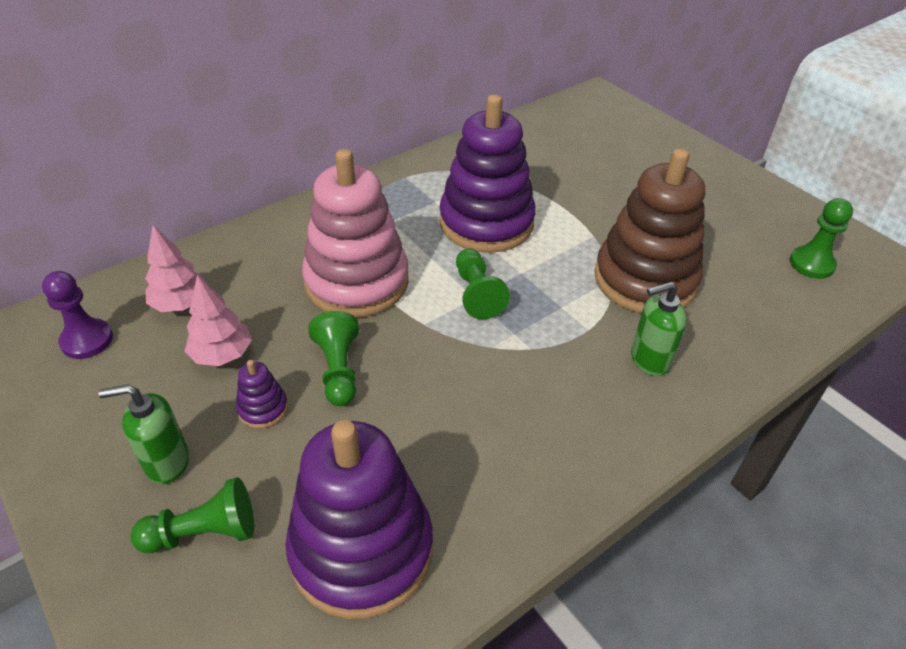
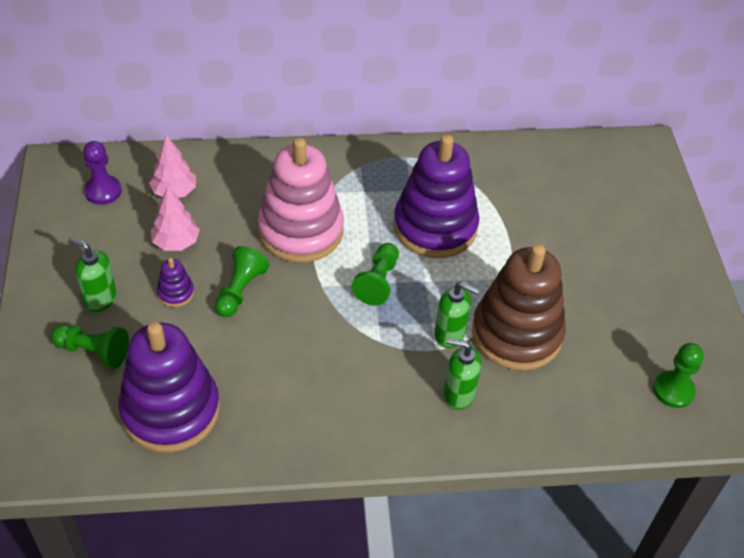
camera: 30 degrees right, 5 degrees up
(589, 309) = (450, 335): none -> green soap dispenser

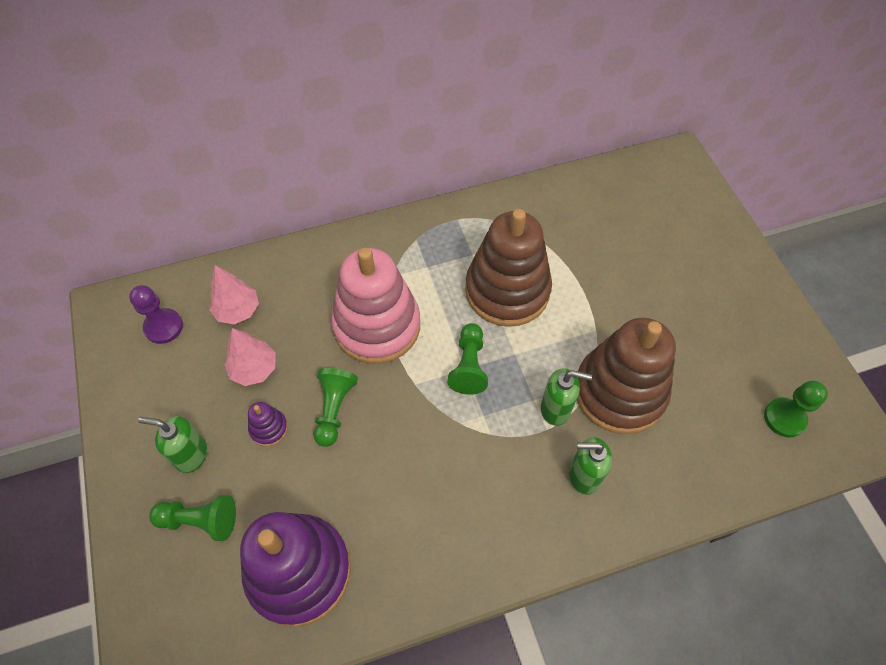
camera: 10 degrees left, 10 degrees up
(435, 227) = (507, 290): purple stacking toy -> brown stacking toy

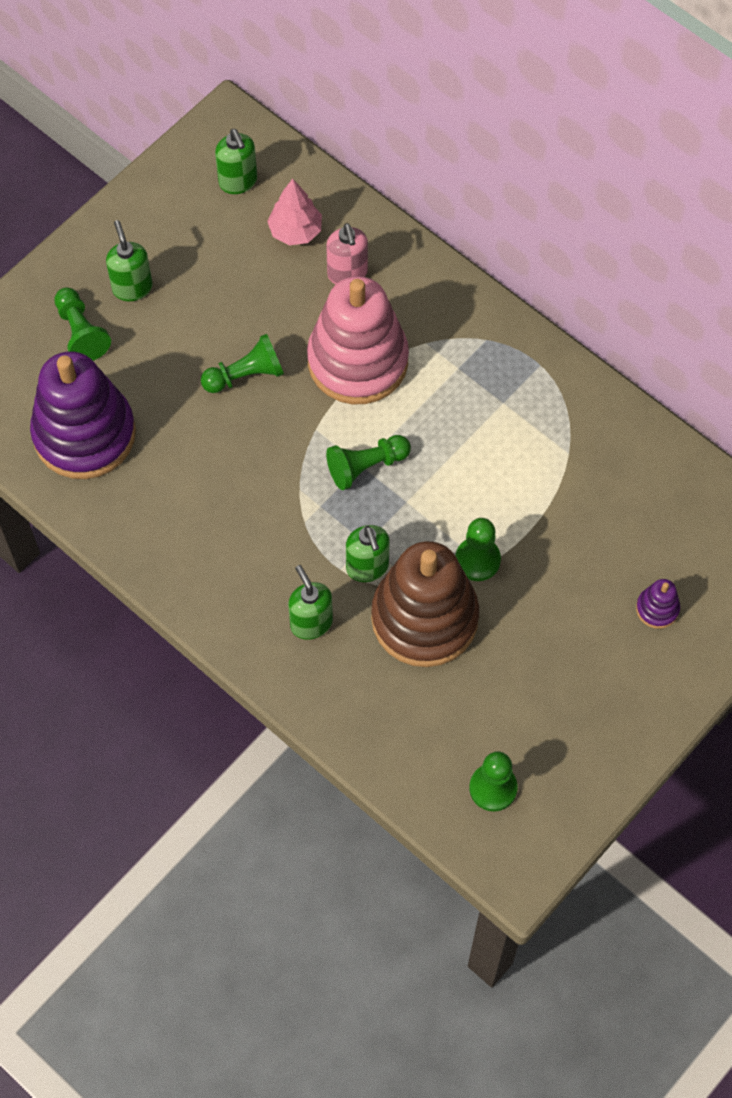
camera: 60 degrees right, 5 degrees up
(163, 327) = (238, 182): purple pawn -> green soap dispenser
(254, 369) = (244, 284): pink tree -> none
(269, 428) = (194, 333): purple stacking toy -> purple stacking toy (657, 609)
(300, 295) = (347, 274): none -> pink soap dispenser
(507, 290) = (479, 458): brown stacking toy -> none
(589, 333) = (477, 560): none -> green pawn

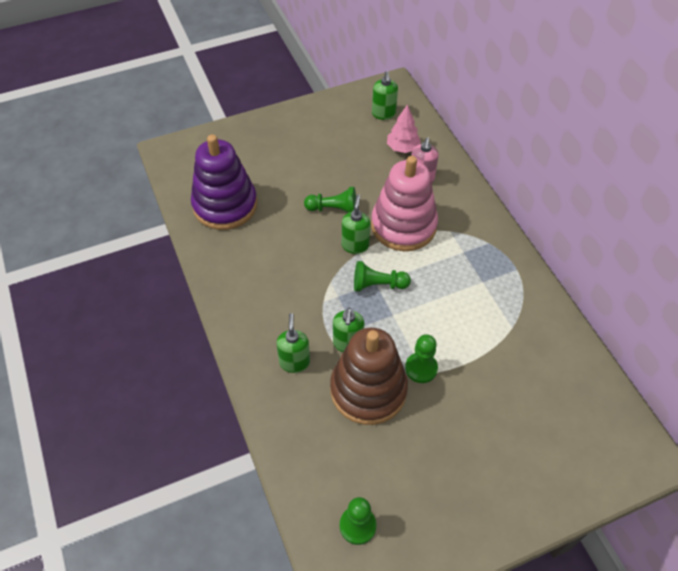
camera: 25 degrees right, 10 degrees down
(81, 332) = (255, 155): green pawn -> none
(132, 287) = (296, 143): green soap dispenser -> green soap dispenser (355, 245)
(657, 609) = (531, 452): purple stacking toy -> none

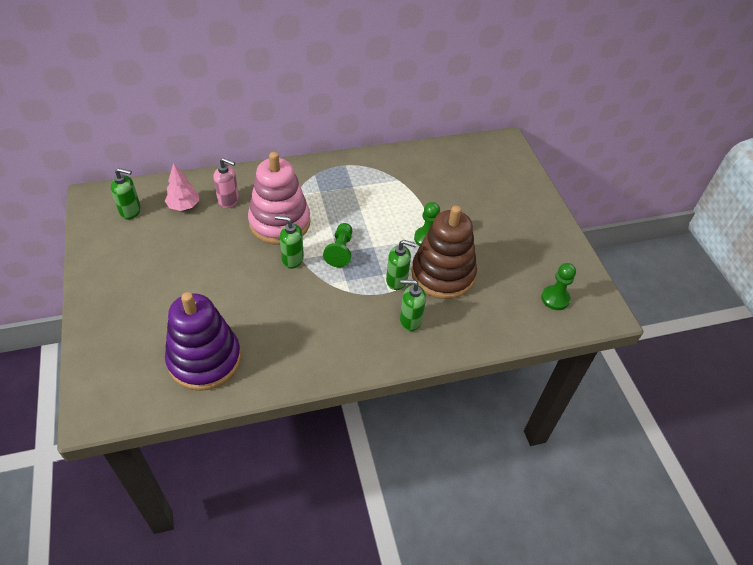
camera: 85 degrees left, 5 degrees down
(333, 209) = (242, 269): green pawn -> none

